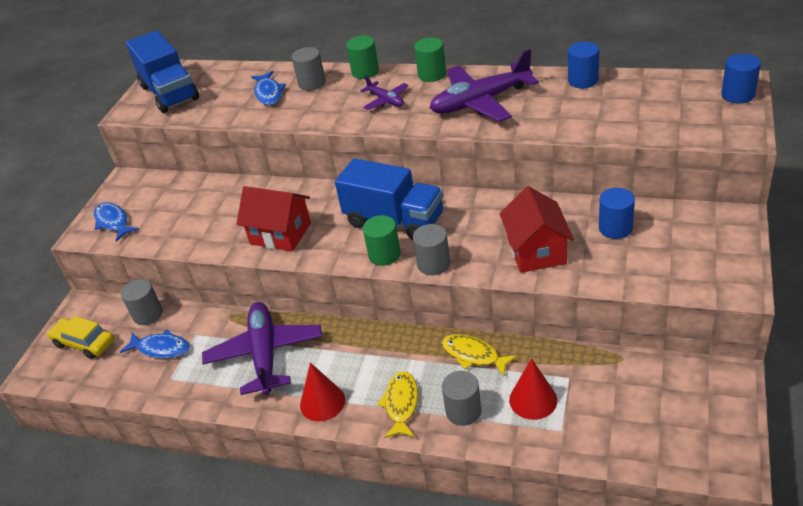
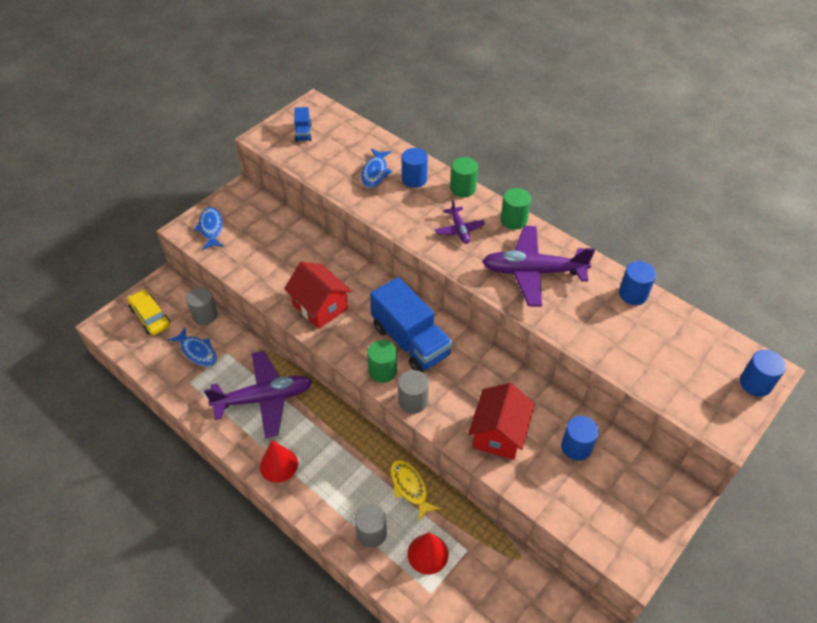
camera: 20 degrees right, 10 degrees up
(169, 93) = (303, 133): blue truck -> blue truck, size x0.45
(265, 354) = (264, 398): purple plane -> purple plane turned 60 degrees clockwise
(312, 83) = (414, 179): grey cylinder -> blue cylinder
(401, 404) = (331, 500): yellow fish -> none

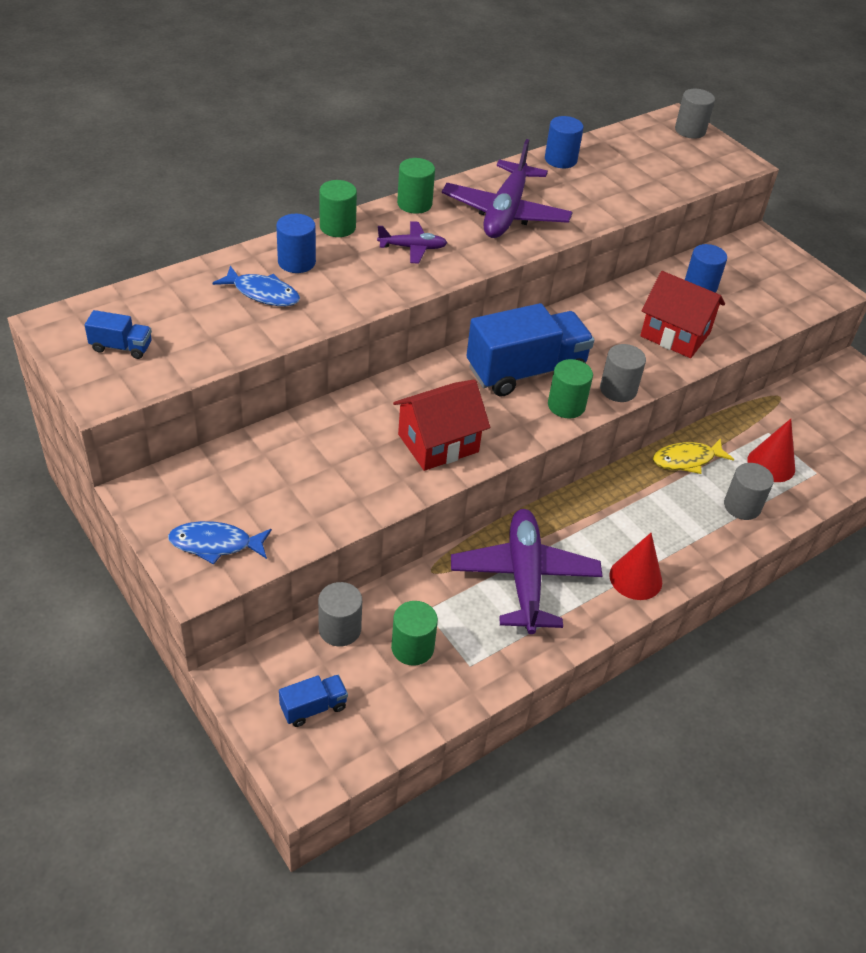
camera: 80 degrees left, 5 degrees down
(150, 317) = (313, 707): yellow car -> blue truck
(197, 351) = (412, 648): blue fish -> green cylinder
(755, 383) = (690, 130): blue cylinder -> grey cylinder

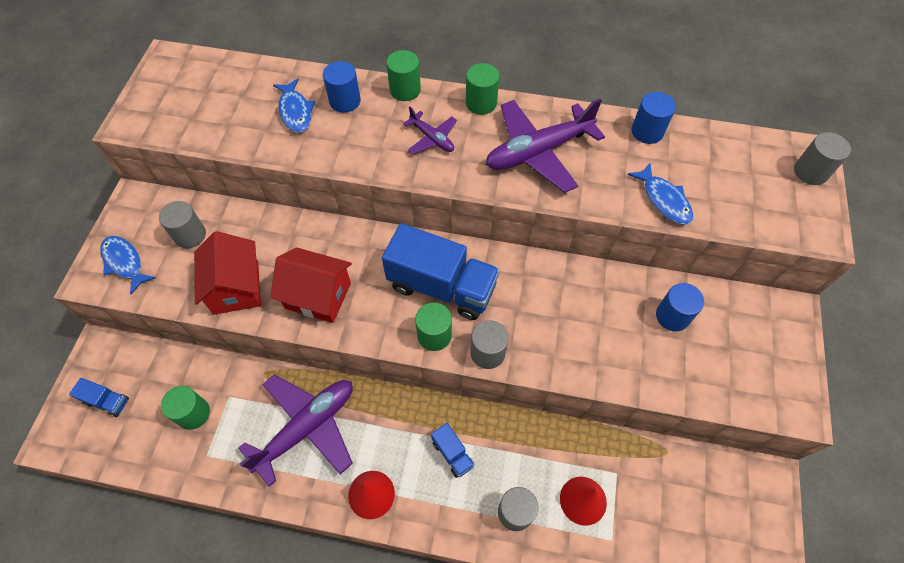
camera: 50 degrees right, 15 degrees up
(121, 347) = (177, 97): blue truck -> blue truck (452, 454)
(339, 629) = (175, 365): grey cylinder -> grey cylinder (190, 235)
(629, 195) = (664, 200): none -> blue fish
(675, 334) = (594, 342): red house -> red house (236, 287)
(687, 460) = (522, 440): yellow fish -> none

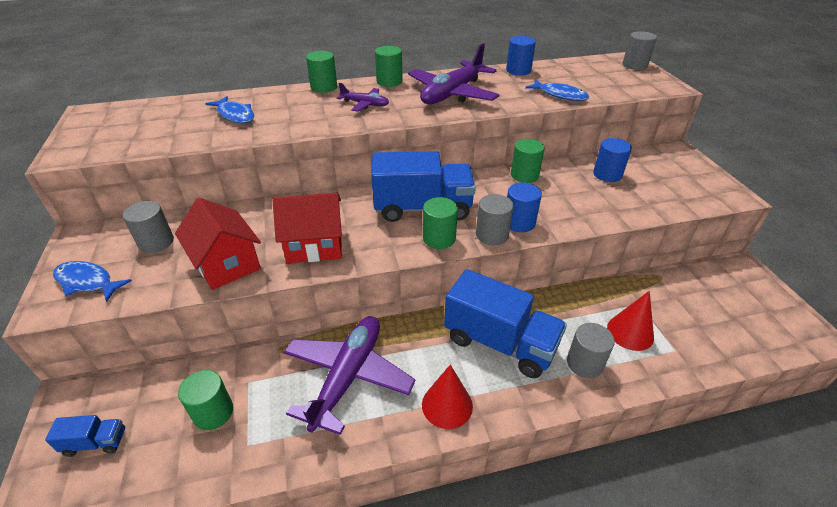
camera: 25 degrees left, 20 degrees down
(345, 101) = (276, 102): blue cylinder -> blue cylinder (519, 222)
(452, 454) = (500, 343): blue truck -> blue truck, size x2.22
(577, 280) = (524, 175): none -> green cylinder

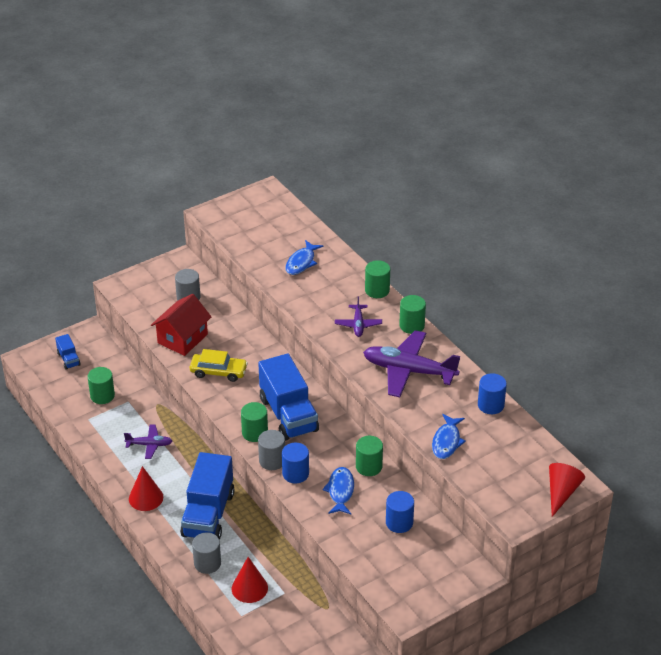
camera: 70 degrees right, 0 degrees up
(87, 282) = (142, 288): blue fish -> blue fish (340, 491)
(314, 245) = (218, 372): red house -> yellow car
(348, 376) = (149, 445): purple plane -> purple plane, size x0.50
(634, 65) = (561, 492): grey cylinder -> red cone

